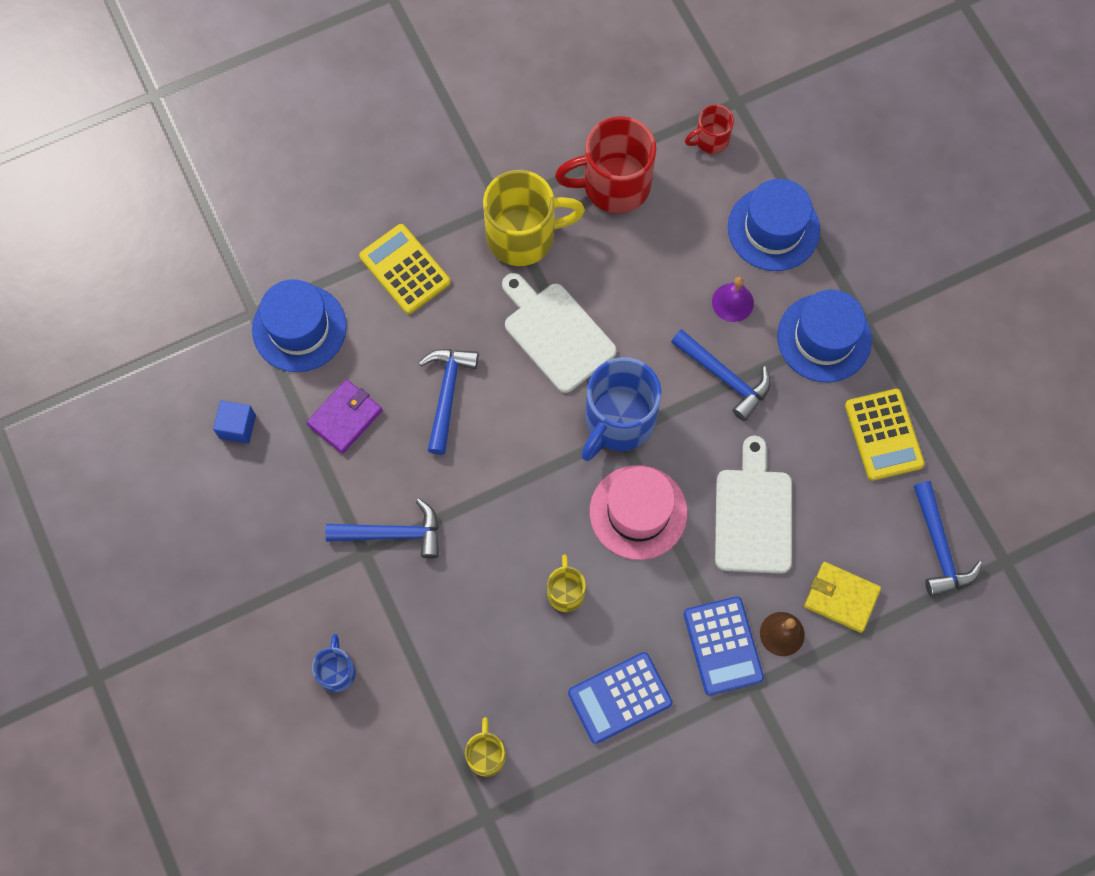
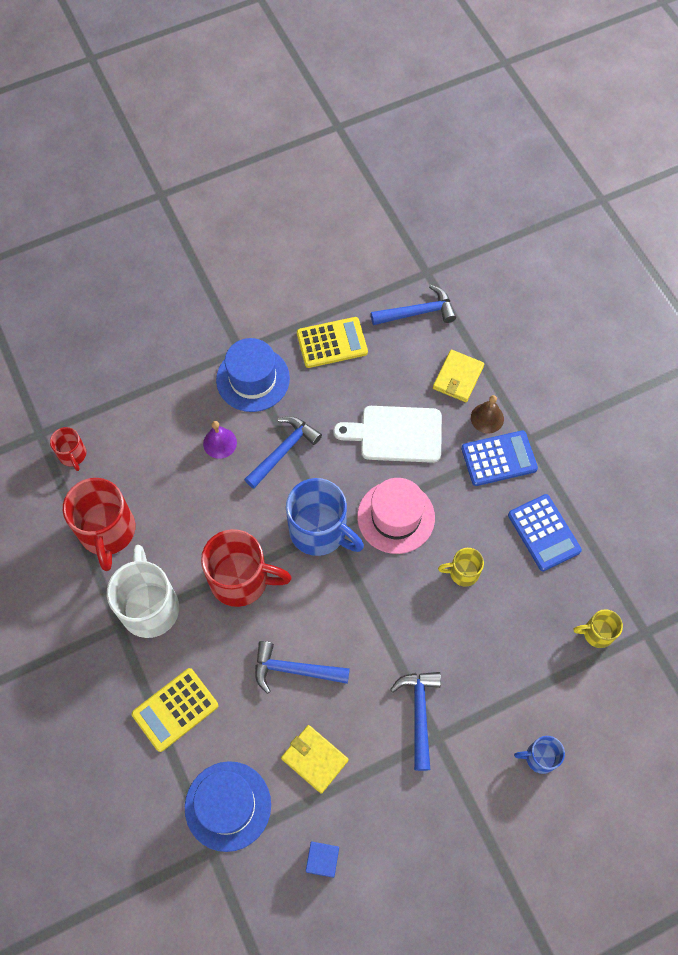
camera: 90 degrees left, 5 degrees down
(345, 417) = (314, 759): purple wallet -> yellow wallet
(523, 236) = (149, 606): yellow mug -> white mug
(556, 333) = (241, 579): white cutting board -> red mug
(773, 229) = (157, 411): blue hat -> none

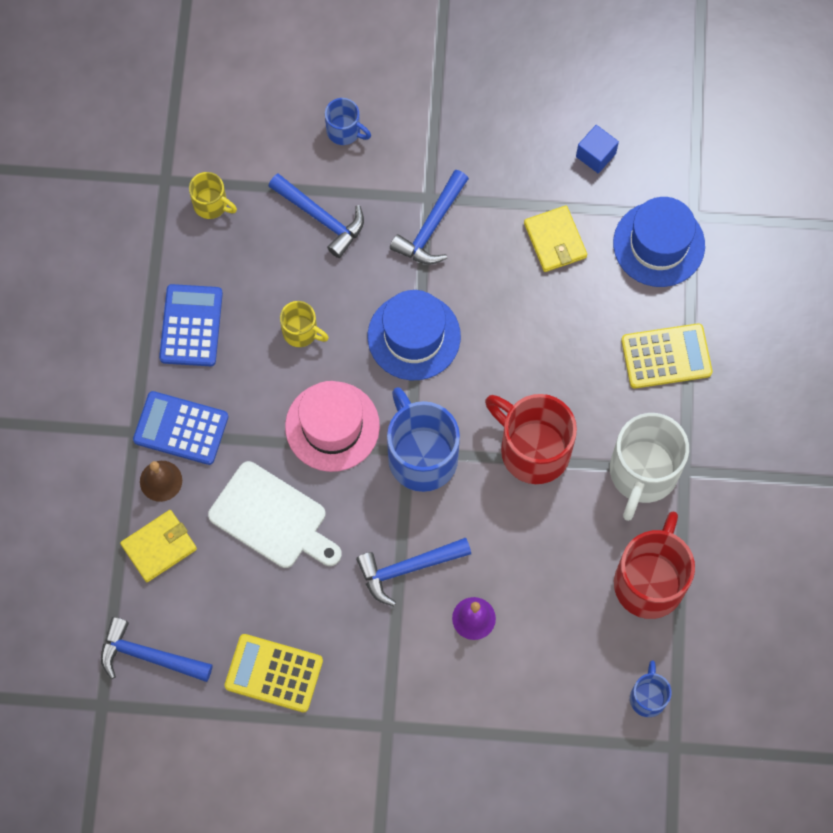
camera: 150 degrees left, 5 degrees up
(73, 455) = (648, 697): red mug -> blue mug
(253, 379) = (393, 678): blue hat -> blue hat (414, 336)
(294, 669) = (528, 331): blue hammer -> blue hammer (321, 218)

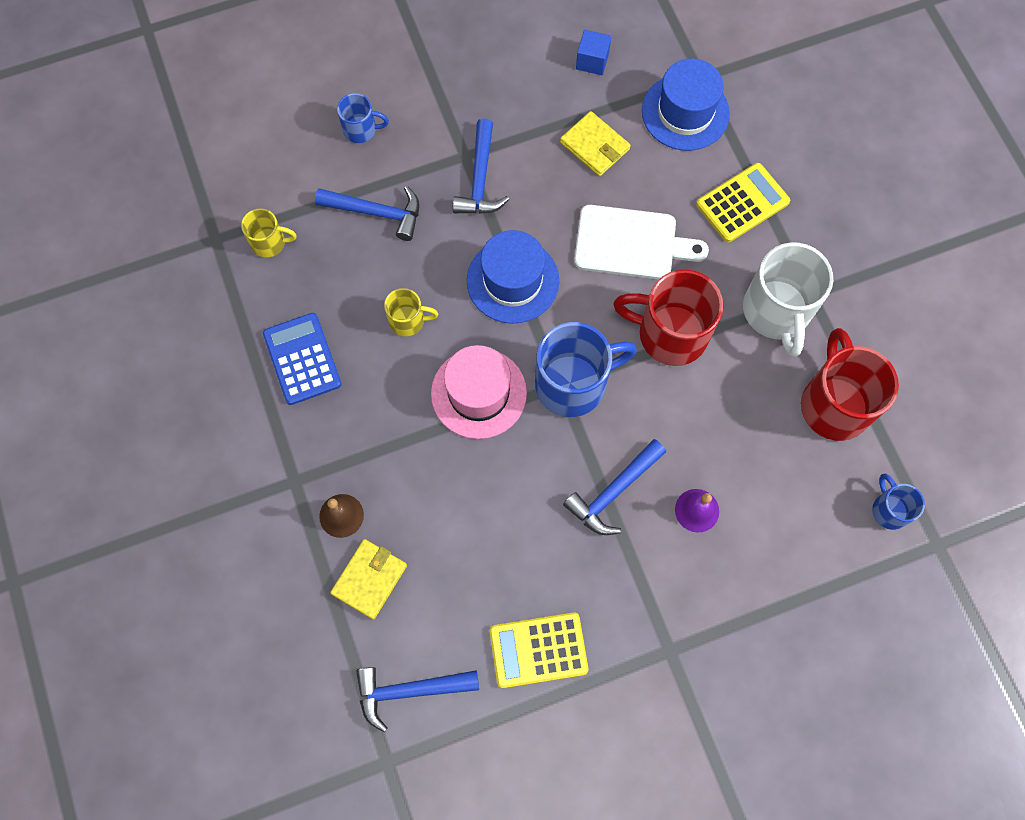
camera: 25 degrees left, 0 degrees up
(181, 428) = (337, 458): blue calculator -> none
(273, 518) = (465, 503): white cutting board -> white cutting board (631, 243)
(421, 455) = (573, 383): blue mug -> blue mug turned 120 degrees clockwise

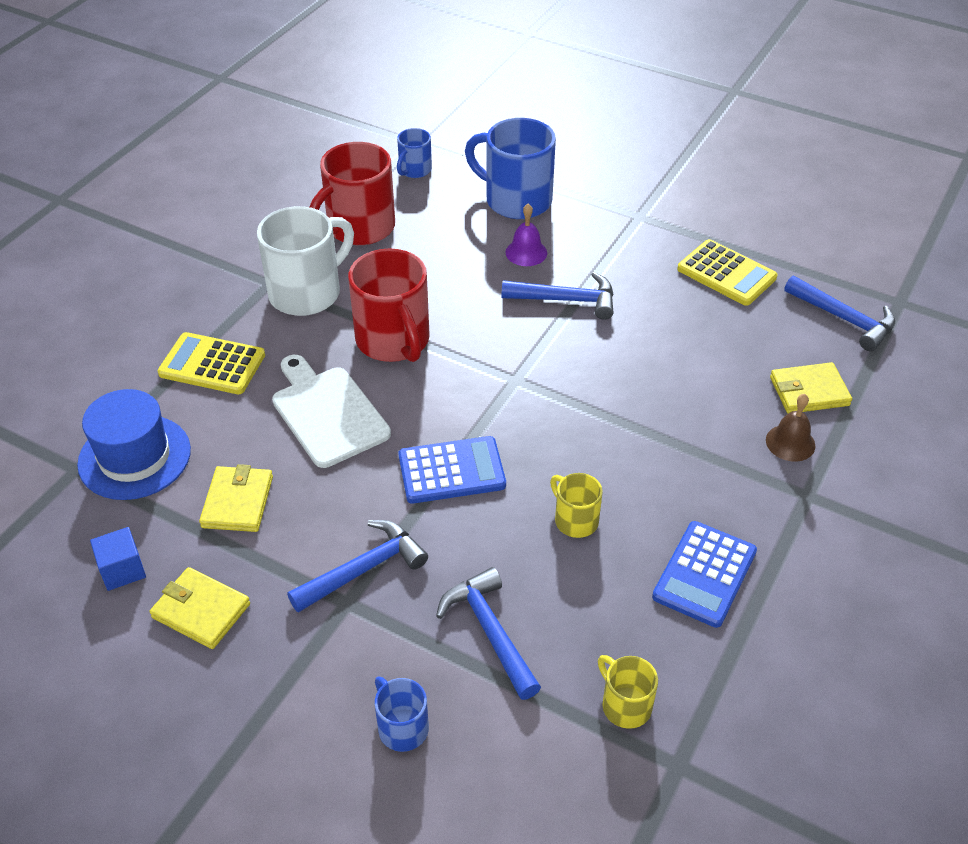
camera: 130 degrees left, 25 degrees down
(478, 393) = (583, 425): pink hat -> none
(512, 280) = (451, 471): blue hat -> blue calculator
(526, 83) = (201, 610): none -> yellow wallet
(573, 383) = (505, 372): blue mug -> blue mug (516, 200)

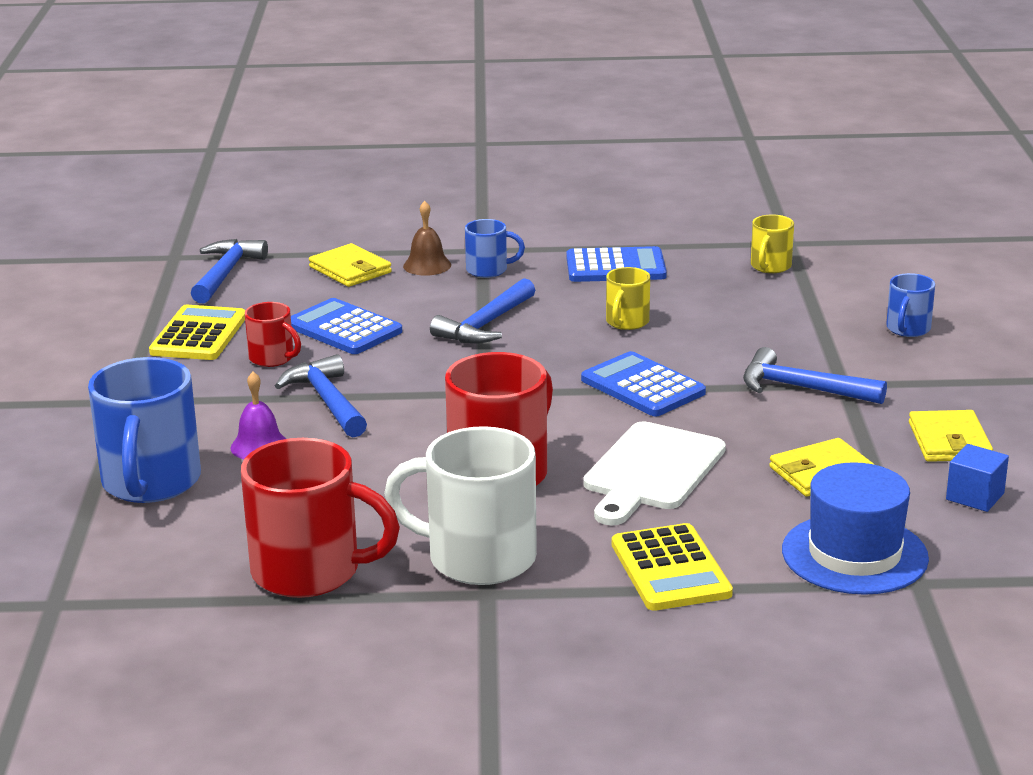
camera: 120 degrees left, 20 degrees down
(414, 170) = (133, 578): blue mug -> blue mug (488, 270)
(490, 632) = (782, 323): blue hammer -> blue hammer (485, 325)
(657, 296) = (273, 358): none -> red mug
(685, 347) = (343, 329): none -> blue calculator

